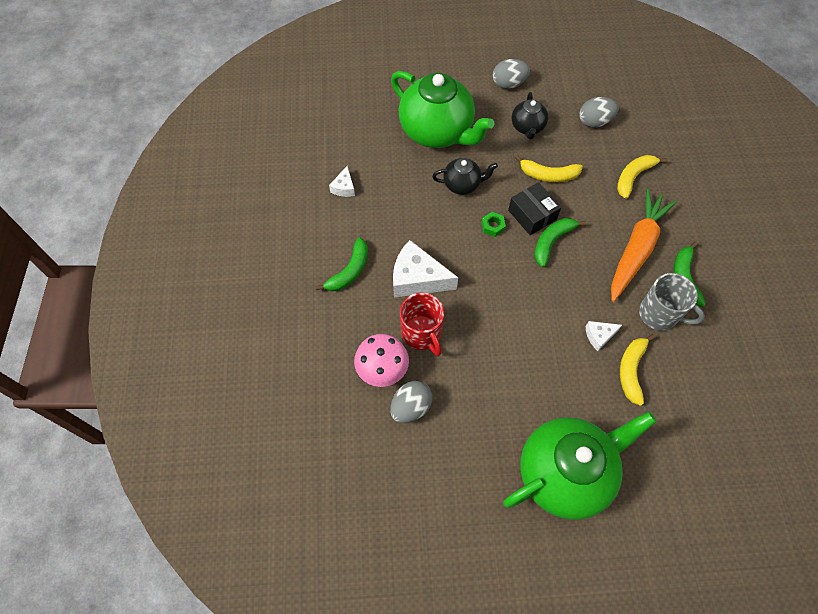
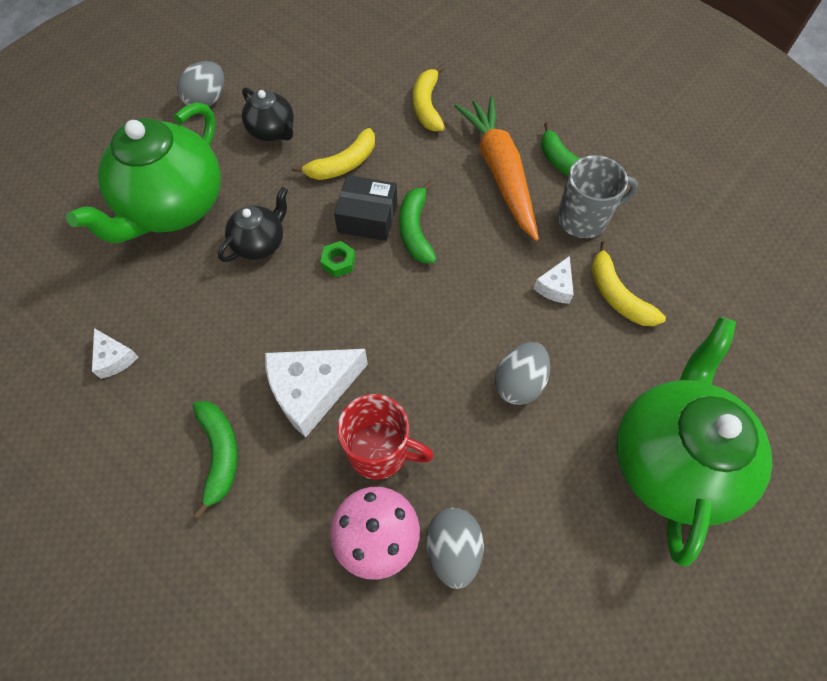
camera: 45 degrees left, 0 degrees up
(437, 132) = (174, 207): green teapot -> green teapot turned 120 degrees clockwise
(594, 122) = (336, 79): grey egg -> grey egg (519, 382)

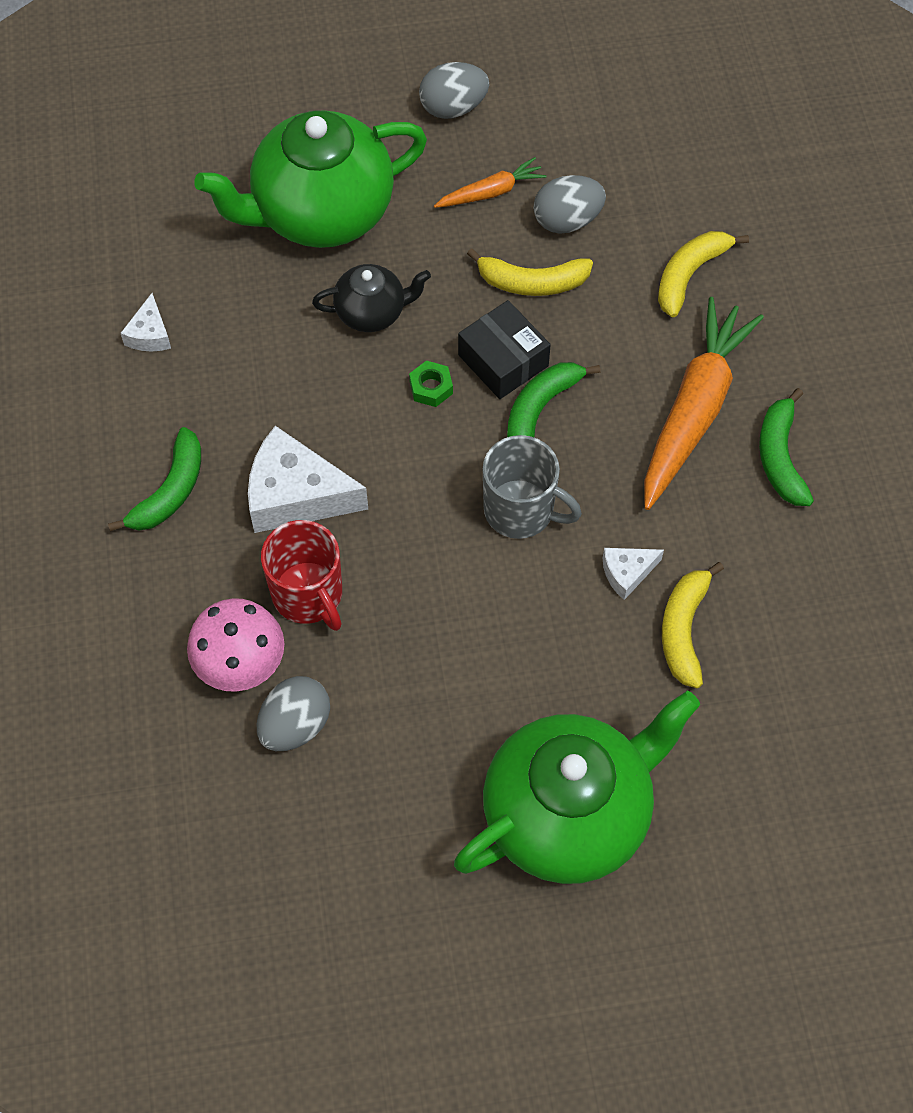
camera: 40 degrees right, 0 degrees up
(273, 131) = (491, 192): black teapot -> orange carrot
(519, 382) = (494, 635): grey egg -> grey egg (567, 220)
(583, 218) = (734, 526): grey mug -> grey mug (520, 510)

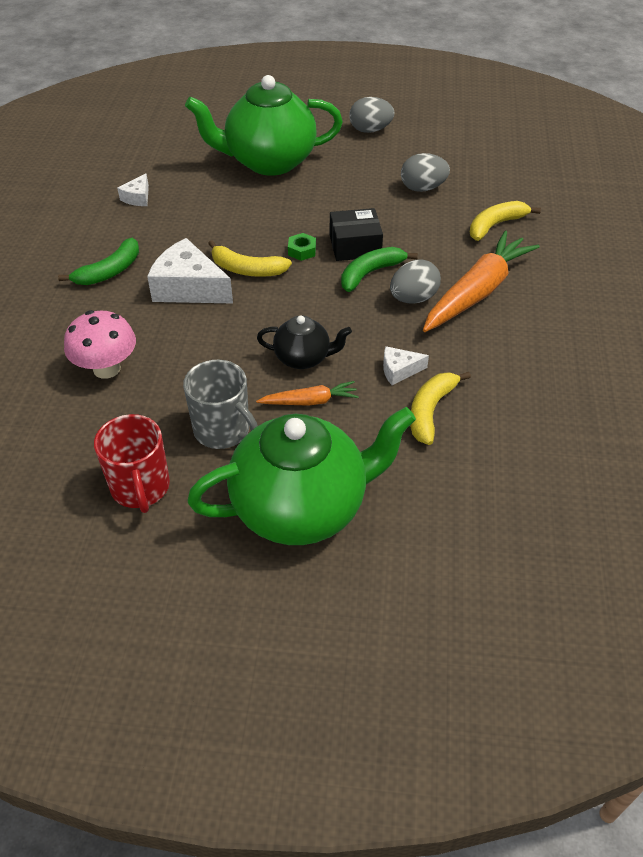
camera: 15 degrees right, 15 degrees down
(295, 725) = (126, 410): grey egg -> grey egg (413, 298)
(308, 595) = (171, 340): red mug -> red mug (140, 487)
(372, 312) = (280, 210): black teapot -> black teapot (303, 358)
(491, 192) = (379, 169): orange carrot -> orange carrot (310, 401)
(503, 360) = (355, 246): black box -> black box turned 75 degrees counterclockwise
(520, 510) = (336, 322): grey mug -> grey mug (223, 430)
(531, 282) = (388, 212): yellow banana -> yellow banana (247, 269)
(780, 457) = (532, 327): green banana -> none

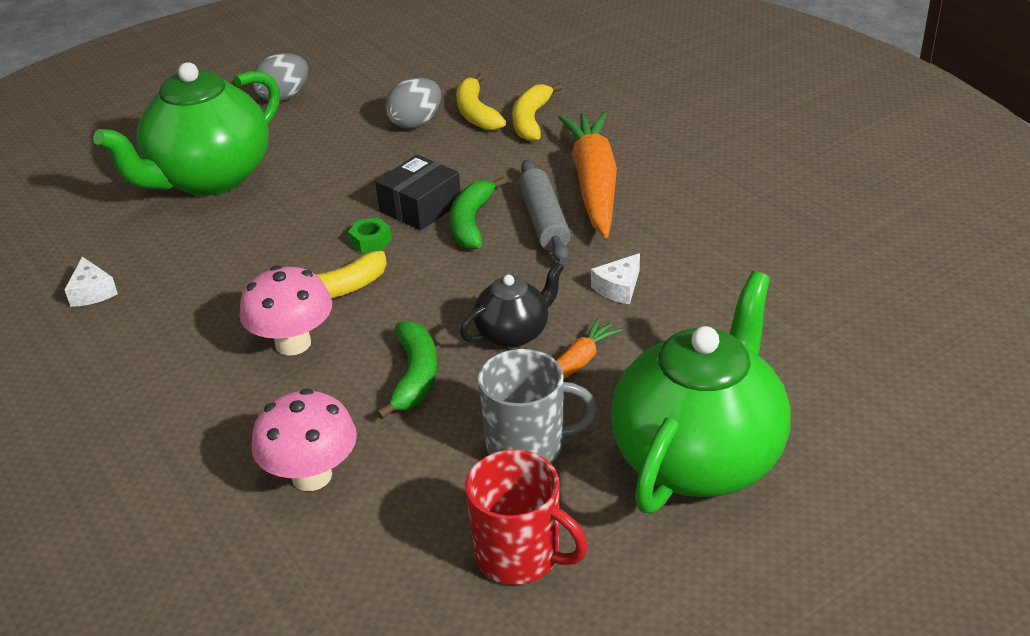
camera: 40 degrees left, 10 degrees down
(109, 271) = (168, 383): green banana -> green banana (415, 376)
(189, 288) = (293, 343): white cheese -> pink mushroom
(413, 298) = (544, 221): grey egg -> grey rolling pin
(430, 411) = (693, 303): yellow banana -> yellow banana (476, 113)

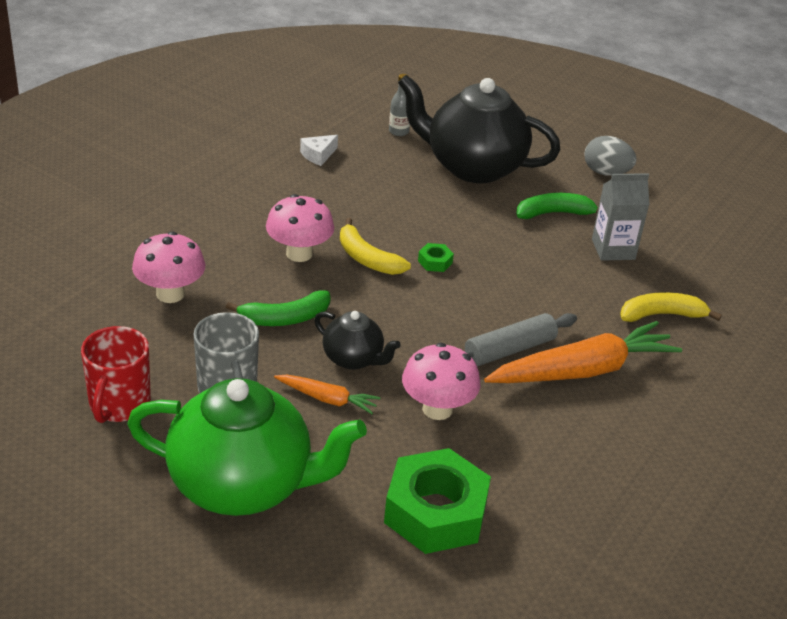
camera: 65 degrees right, 0 degrees up
(93, 217) = (398, 131): none -> grey bottle
(209, 178) = (472, 167): green teapot -> black teapot
(415, 123) = (613, 249): grey egg -> grey carton
(420, 207) = (492, 277): black box -> none
(471, 222) = (486, 309): green banana -> green banana (554, 213)
(476, 113) = (652, 280): yellow banana -> none
(618, 288) = (437, 409): white cheese -> pink mushroom
(770, 319) = (435, 512): none -> green nut

